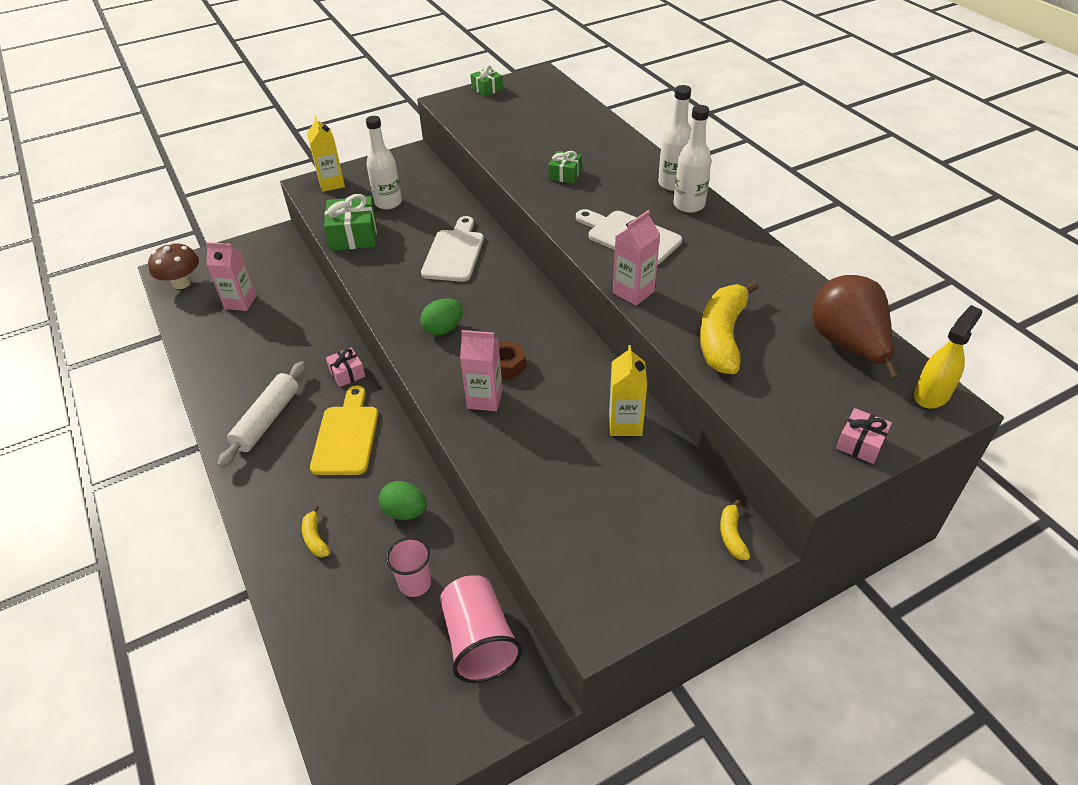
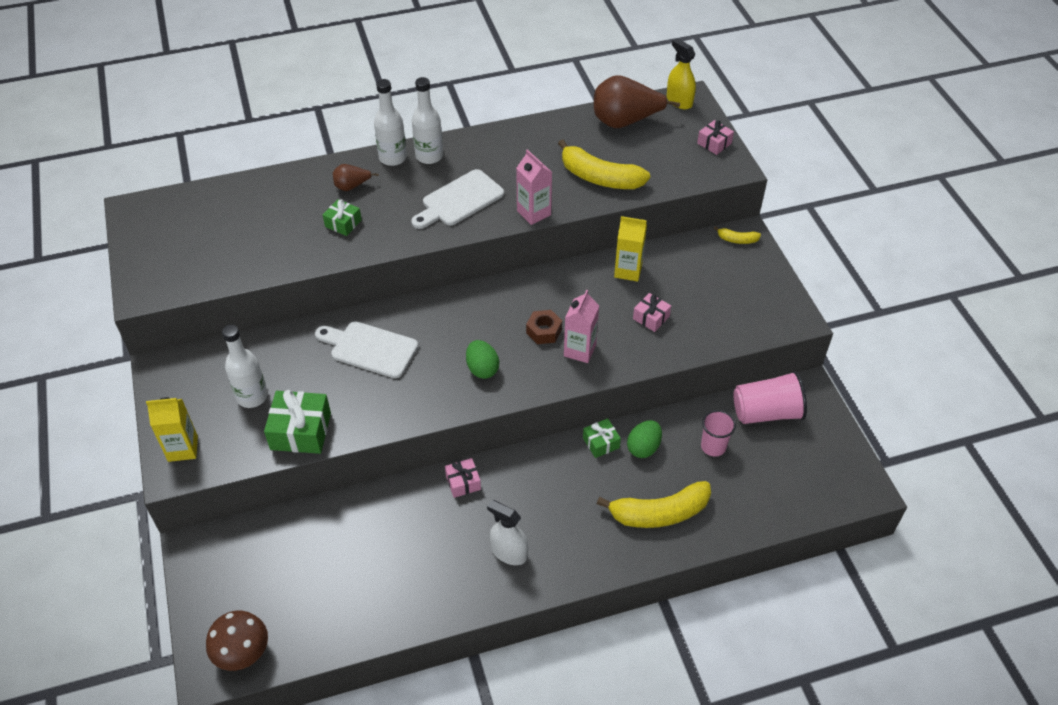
camera: 80 degrees left, 5 degrees up
(240, 302) = (309, 584): pink carton -> none
(267, 420) = (509, 552): white rolling pin -> white spray bottle
(315, 538) = (659, 513): yellow banana -> yellow banana, size x2.15
(346, 436) = (547, 486): yellow cutting board -> none
(487, 89) = (134, 256): green gift -> green gift (601, 443)
(553, 456) = (651, 317): none -> pink gift
(618, 169) = (352, 186): none -> brown pear

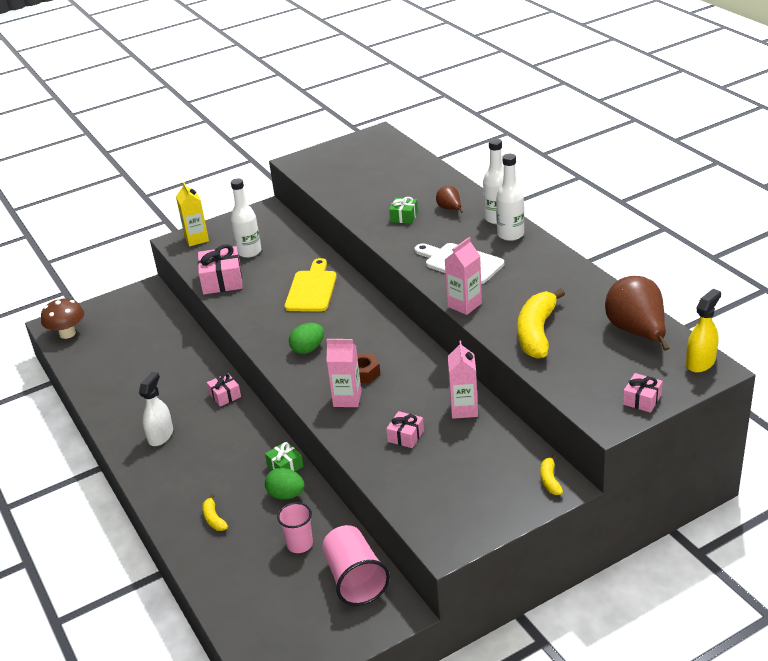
camera: 80 degrees right, 15 degrees down
(301, 431) = (222, 280): green gift -> pink gift
(370, 348) = (312, 289): white cutting board -> yellow cutting board
(628, 271) = (464, 409): yellow carton -> pink carton
(659, 513) = (214, 518): yellow banana -> yellow banana, size x0.46

